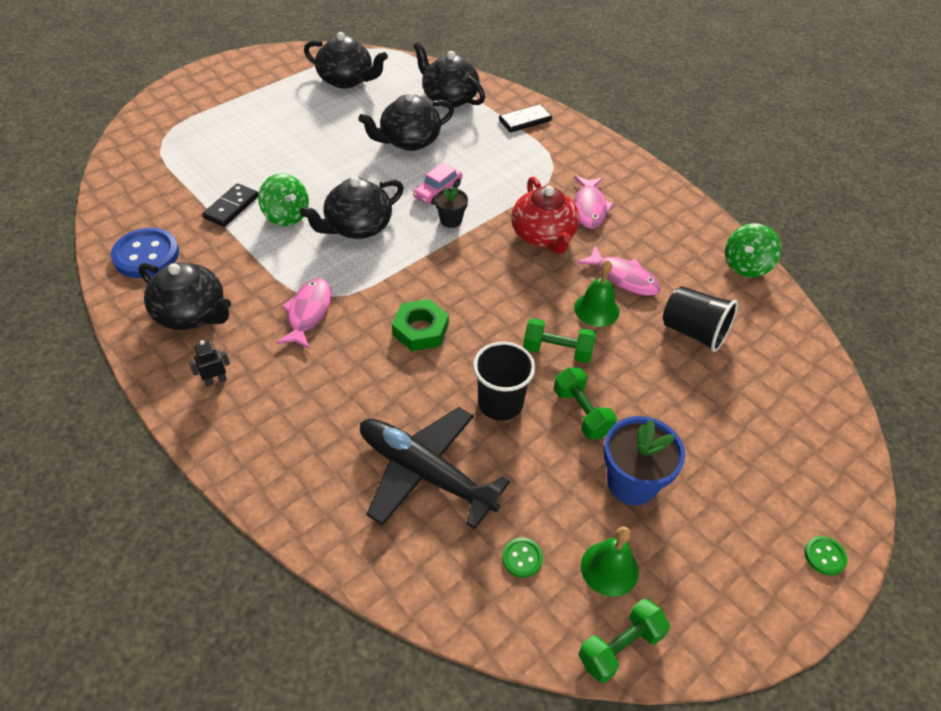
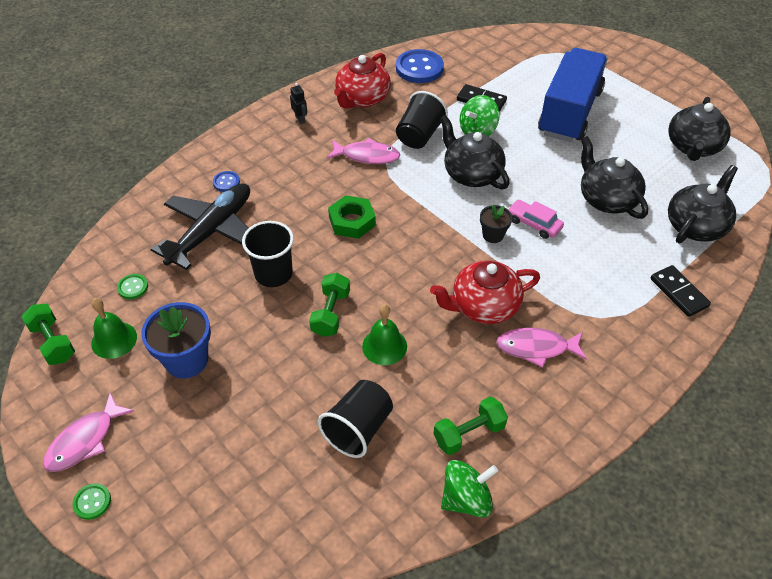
camera: 90 degrees right, 0 degrees up
(192, 314) = (362, 99): black teapot -> red teapot
(273, 145) = (569, 112): none -> blue truck
(282, 264) = (419, 135): none -> black cup
(331, 462) = (226, 182): none -> blue button
(581, 412) = (261, 329): green dumbbell -> green dumbbell (469, 433)
(623, 278) = (431, 372): pink fish -> pink fish (85, 440)
(746, 265) = (466, 499): green spinning top -> green spinning top turned 120 degrees clockwise

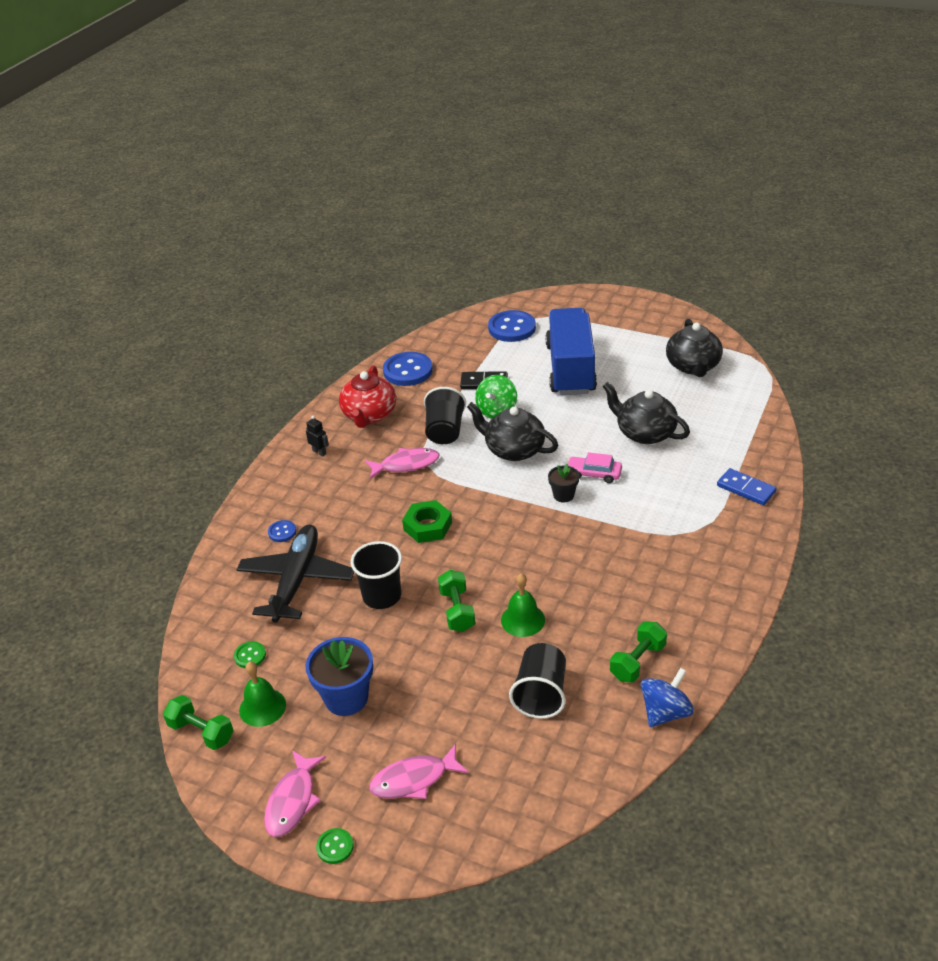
camera: 20 degrees left, 10 degrees down
(466, 499) = (665, 712): green spinning top -> blue spinning top
(483, 306) = (590, 556): red teapot -> none
(536, 56) = (512, 328): none -> blue button
(536, 348) = (654, 574): pink fish -> pink fish (414, 779)
(679, 292) = (746, 489): black domino -> blue domino
(696, 226) = (731, 431): black teapot -> none

